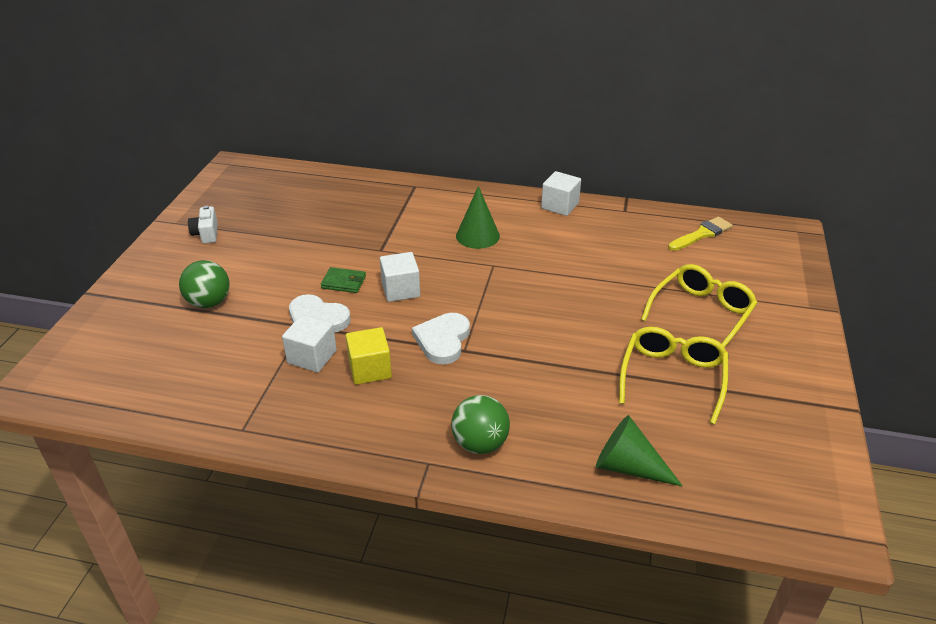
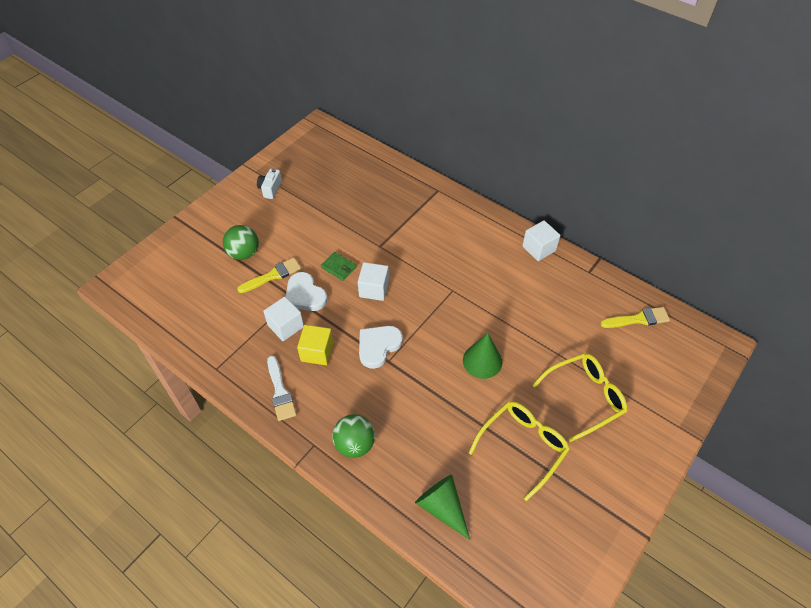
camera: 25 degrees right, 15 degrees up
(262, 313) = (272, 275): none -> yellow brush
(347, 424) = (280, 391): none -> white brush
(477, 236) = (457, 257): green cone -> green cone (482, 361)

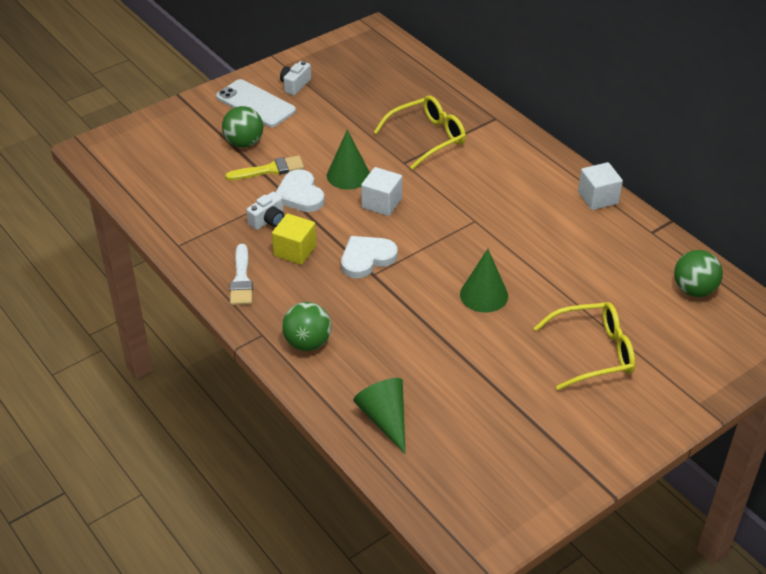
camera: 15 degrees right, 10 degrees down
(243, 213) = (255, 104): none -> white phone
(285, 326) = (268, 220): white cube -> white camera
(339, 267) = (348, 175): green wallet -> green cone
(523, 446) = (500, 383): yellow glasses -> yellow glasses (427, 138)
(638, 319) = (694, 290): yellow brush -> green ball

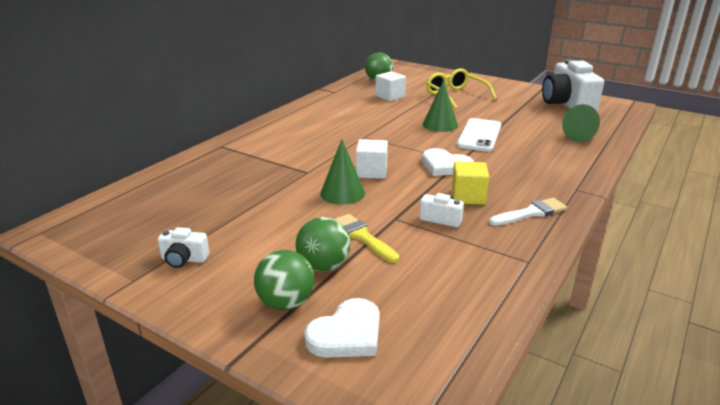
camera: 110 degrees left, 15 degrees down
(255, 104) = (235, 279): white phone -> white phone (479, 135)
(300, 194) = (389, 211): white heart -> white heart (347, 334)
(307, 343) = (559, 170): green ball -> green ball (286, 303)
(427, 138) = (263, 168): yellow glasses -> none
(507, 469) = (567, 104): none -> white camera
(598, 198) = (309, 106): white cube -> white cube (390, 96)

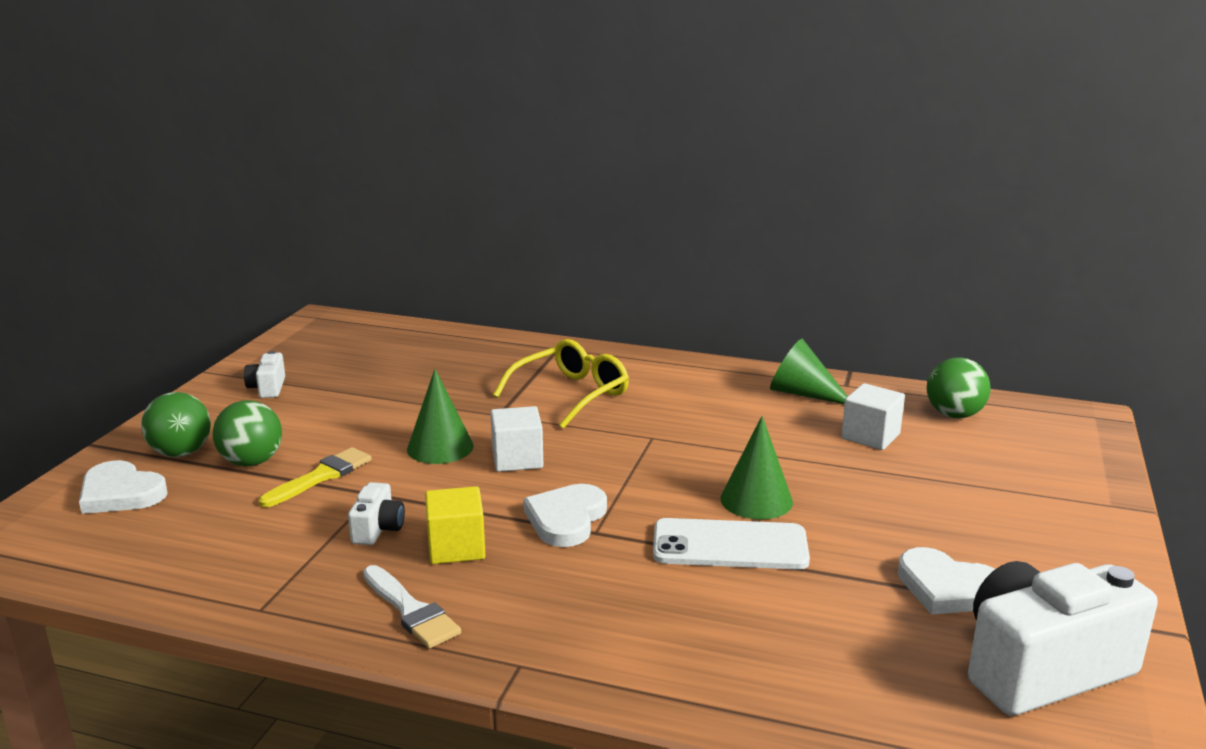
camera: 75 degrees right, 5 degrees down
(455, 95) = (947, 505): yellow glasses -> yellow glasses (571, 394)
(517, 106) = (948, 588): none -> white heart
(583, 136) = (820, 687): green cone -> green cone (802, 393)

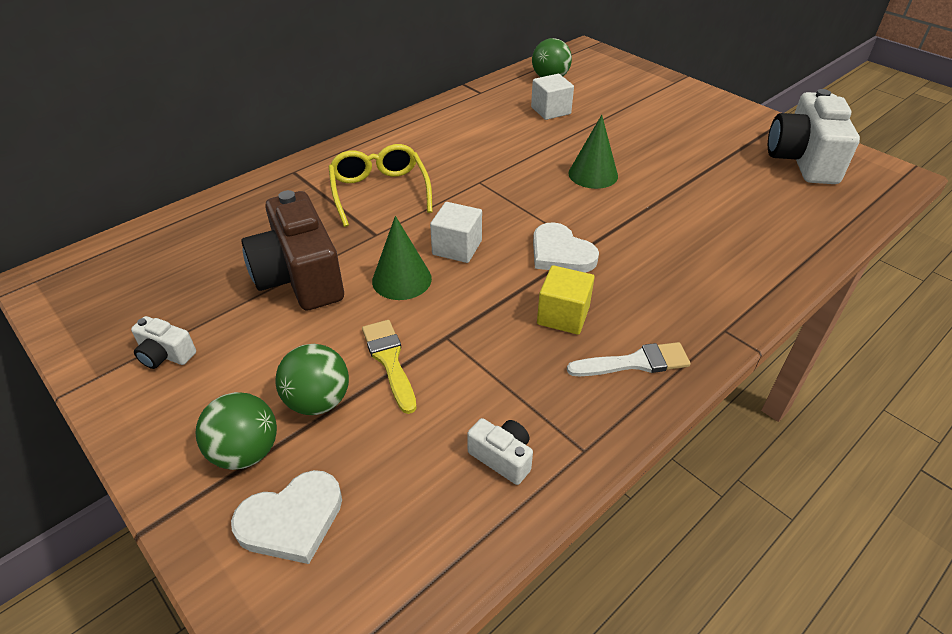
camera: 60 degrees left, 20 degrees up
(378, 529) = (506, 349): white camera -> white camera (502, 457)
(403, 403) = (300, 277): none -> brown camera
(730, 545) = (638, 203): white phone -> none
(802, 393) = (476, 109): green cone -> none
(948, 588) = (722, 154): white heart -> none

